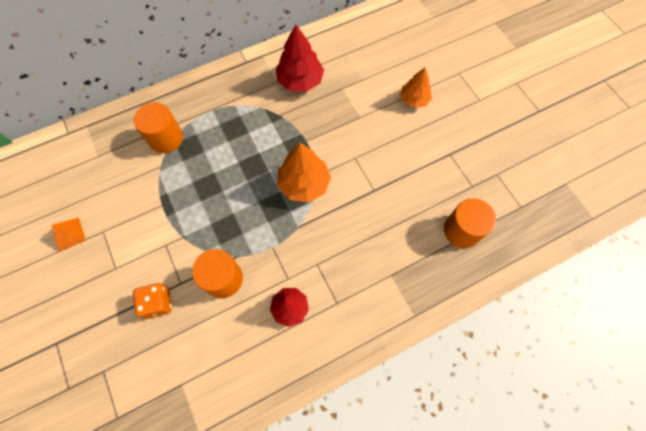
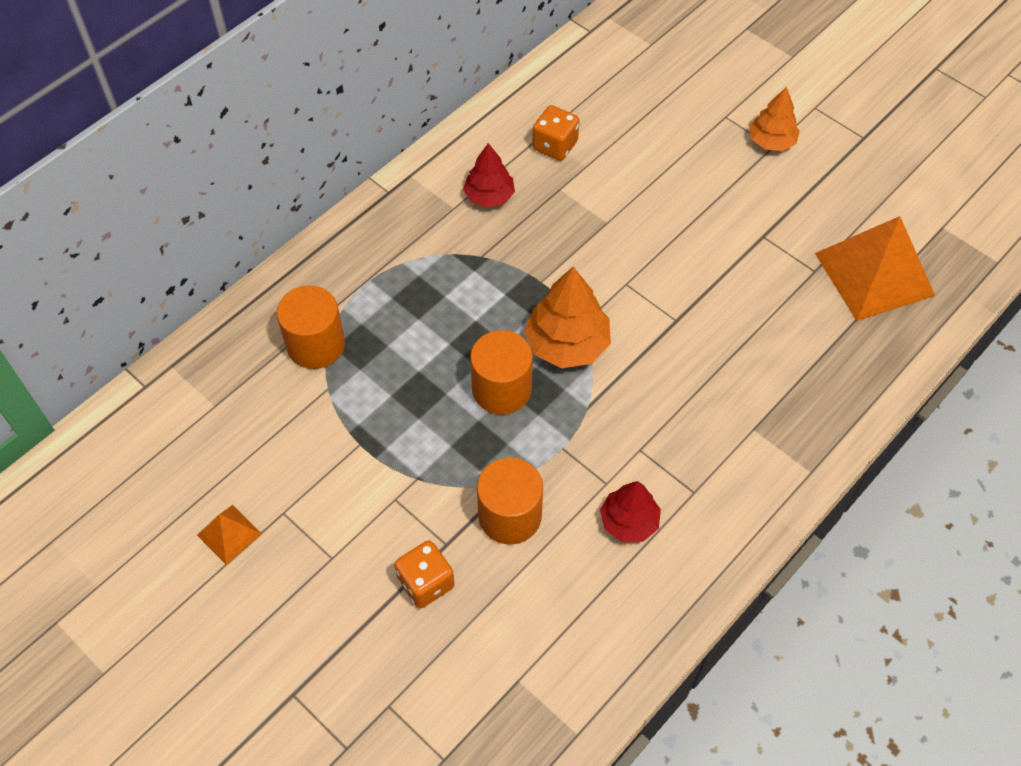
camera: 20 degrees left, 10 degrees down
(300, 81) = (489, 196): red tree -> red tree, size x0.65
(350, 62) = (555, 145): none -> orange dice
(414, 100) = (676, 174): orange tree -> orange tree (771, 141)
(462, 230) = (826, 336): orange cylinder -> orange cylinder (501, 389)
(509, 200) = (874, 274): none -> orange pyramid

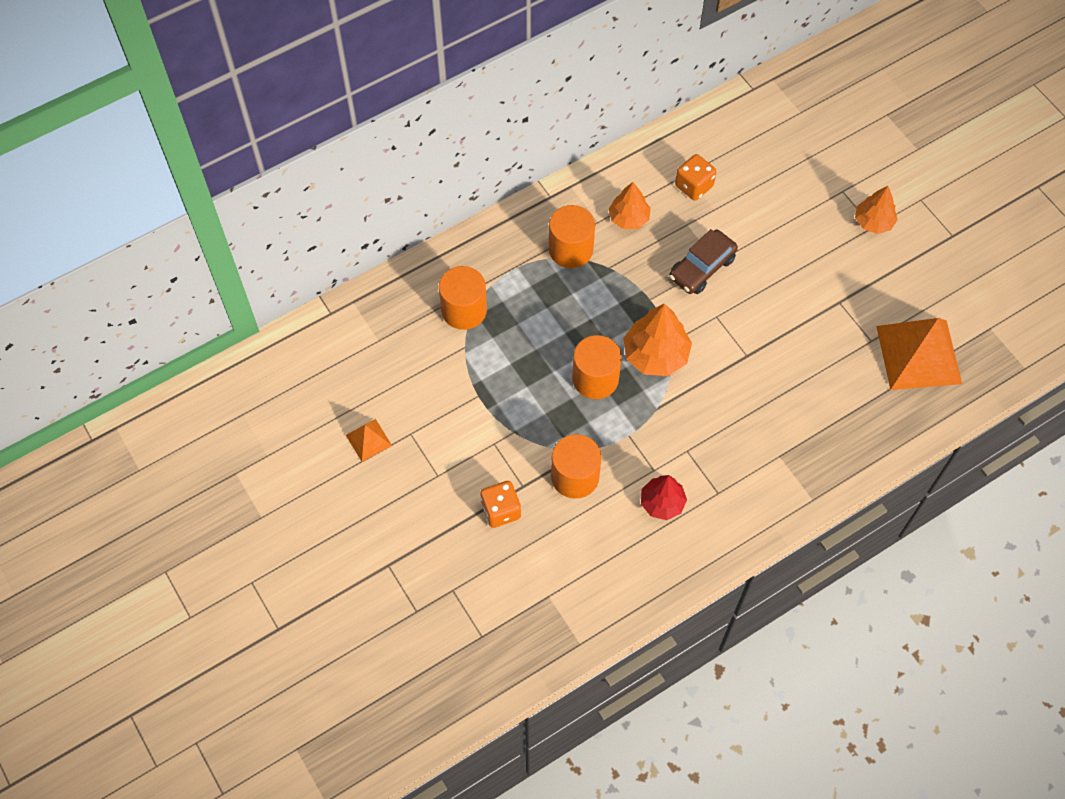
camera: 15 degrees right, 5 degrees up
(429, 246) = (571, 249): none -> orange cylinder
(489, 196) = (629, 218): red tree -> orange tree
(592, 233) = (702, 268): none -> brown car

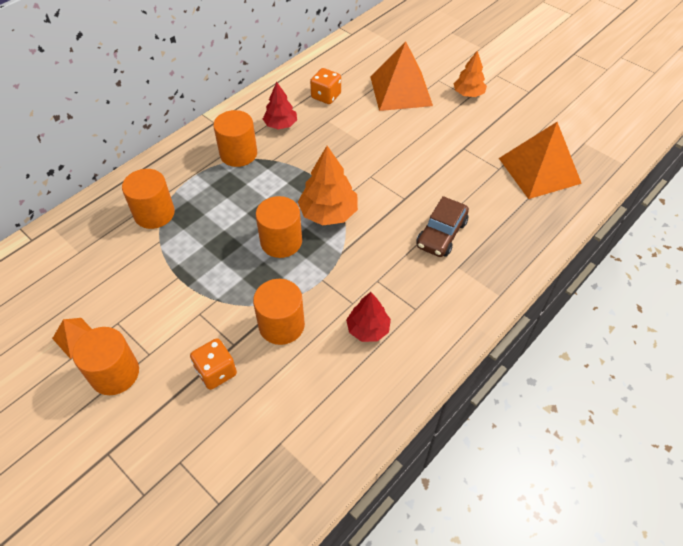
camera: 15 degrees left, 10 degrees down
(403, 487) = (115, 373): none -> orange cylinder
(629, 218) = (281, 125): orange tree -> red tree
(702, 268) = (348, 146): brown car -> brown car (441, 234)
(789, 198) = (401, 90): none -> orange pyramid

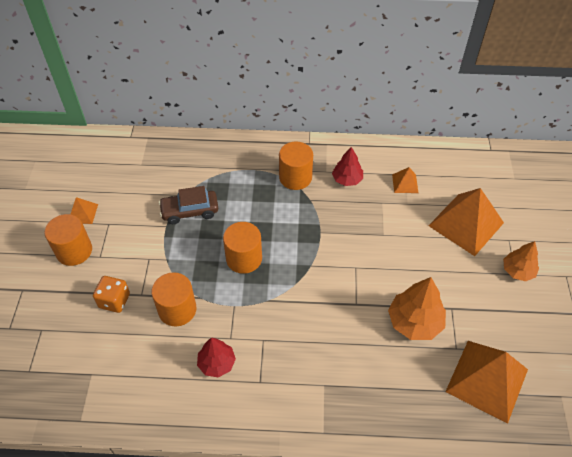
camera: 50 degrees right, 0 degrees up
(154, 213) = (202, 175): orange cylinder -> none
(326, 96) = (405, 183): orange dice -> orange pyramid
(328, 213) = (295, 267): orange tree -> orange tree (414, 322)
(441, 234) = (345, 352): brown car -> brown car (190, 211)

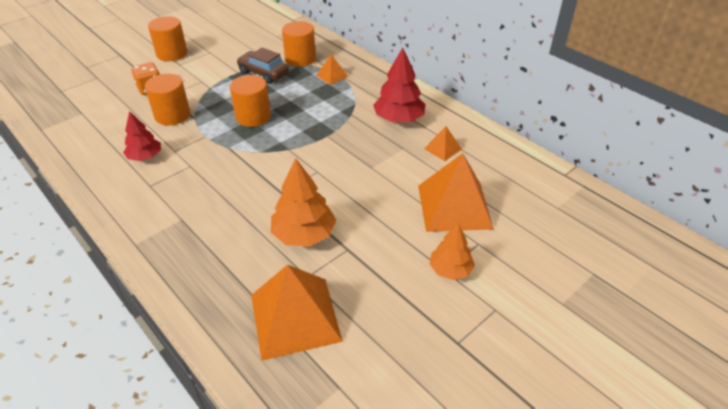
camera: 45 degrees right, 10 degrees down
(83, 213) = (206, 40): orange pyramid -> orange pyramid (332, 76)
(295, 177) = (362, 96): orange cylinder -> orange cylinder (300, 59)
(347, 179) = (399, 119): red tree -> red tree, size x1.55

